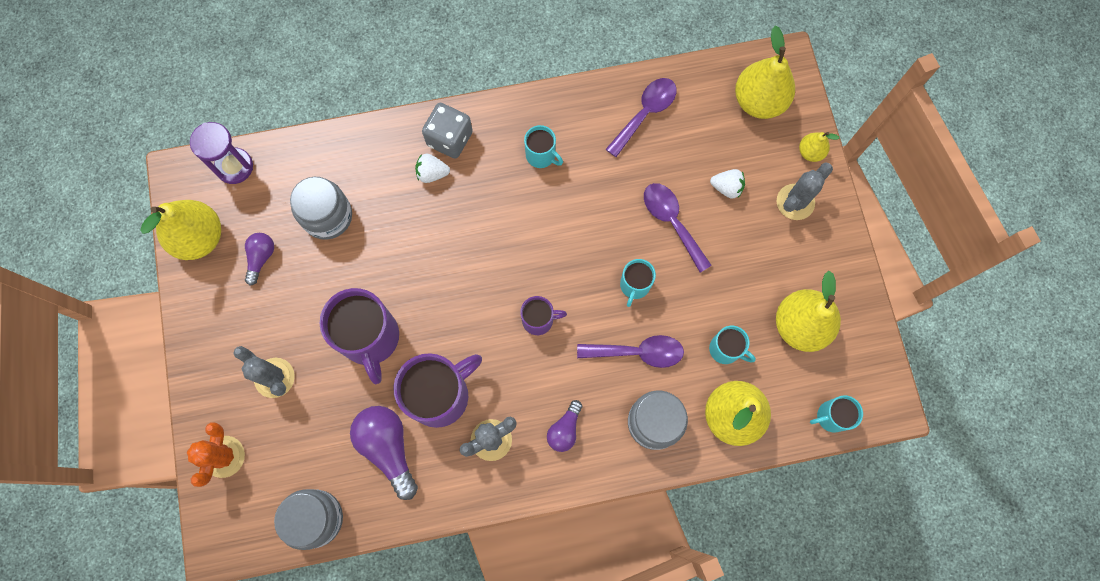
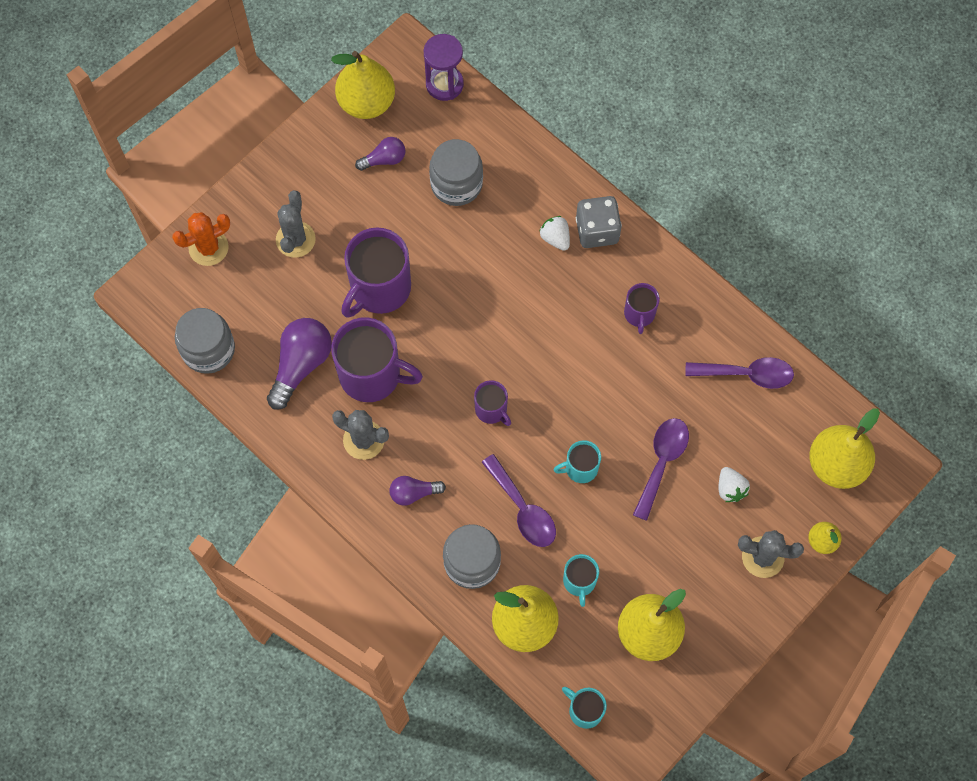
camera: 55 degrees right, 5 degrees down
(541, 155) = (639, 314): turquoise mug -> purple mug

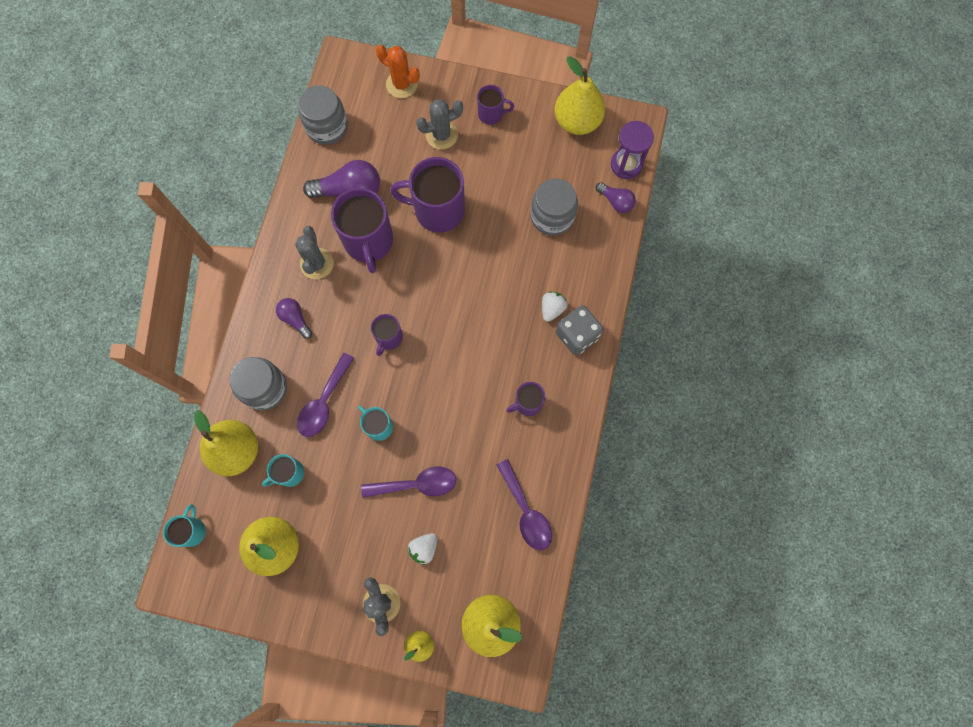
camera: 60 degrees right, 5 degrees up
(303, 178) = (491, 114): none -> purple mug
(384, 159) = (540, 157): purple light bulb -> purple light bulb (615, 201)

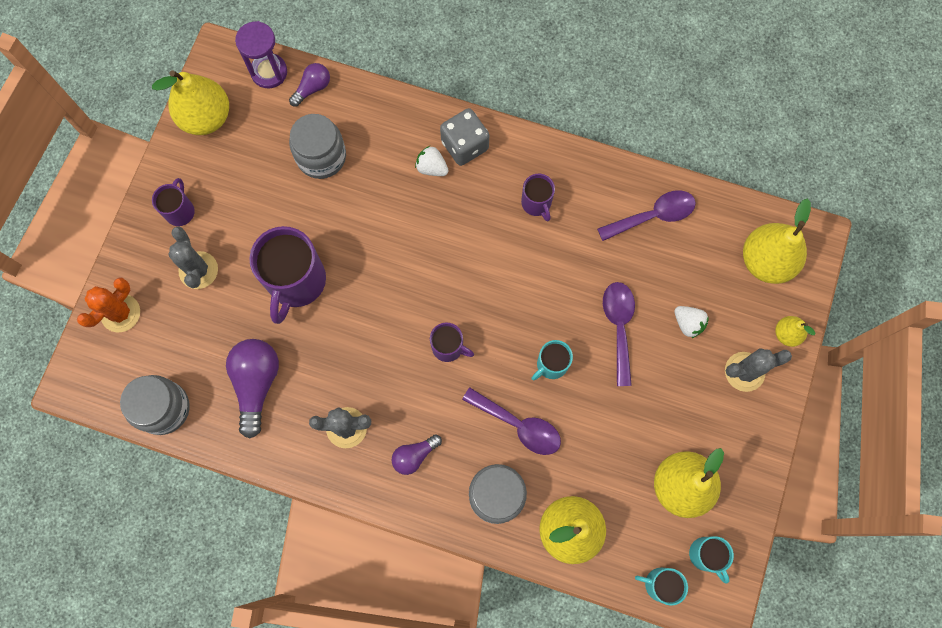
camera: 85 degrees left, 0 degrees up
(289, 473) = (599, 468): turquoise mug -> turquoise mug (706, 555)
(368, 242) = (326, 364): purple mug -> none

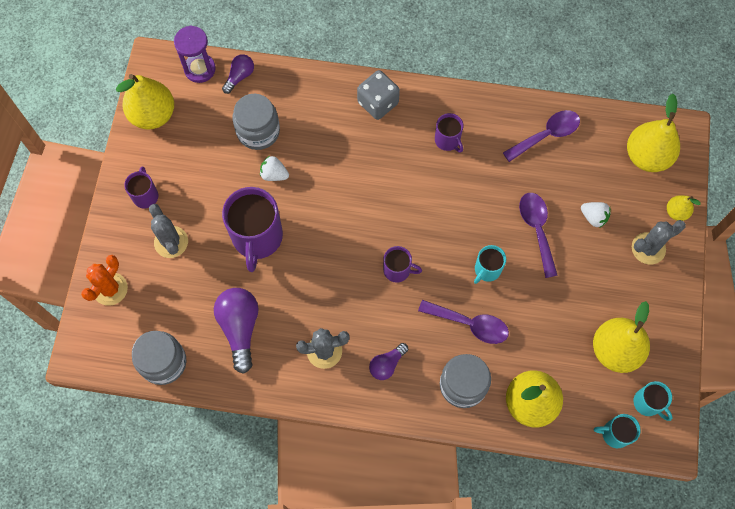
camera: 10 degrees left, 5 degrees down
(432, 168) = (354, 125): white strawberry -> white strawberry (274, 174)

